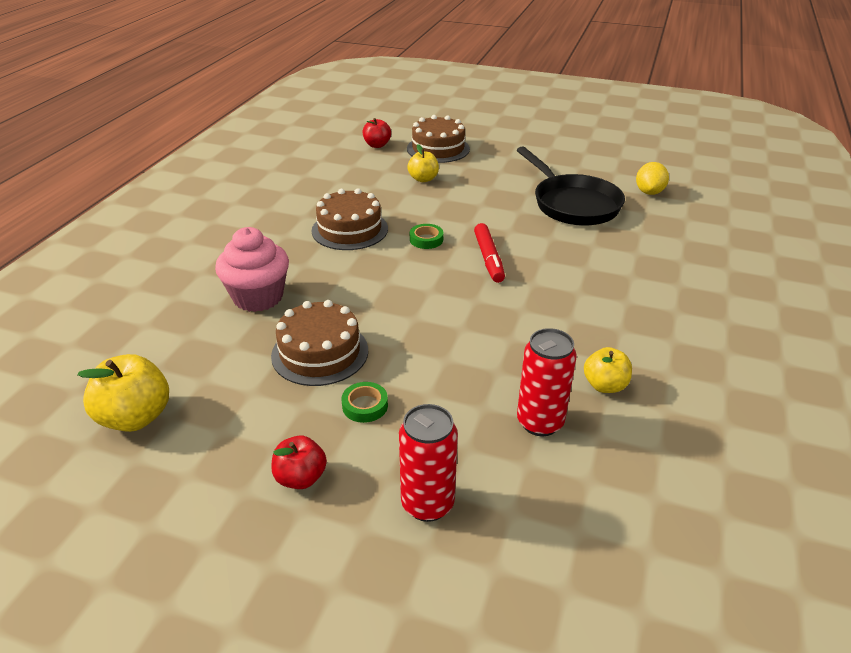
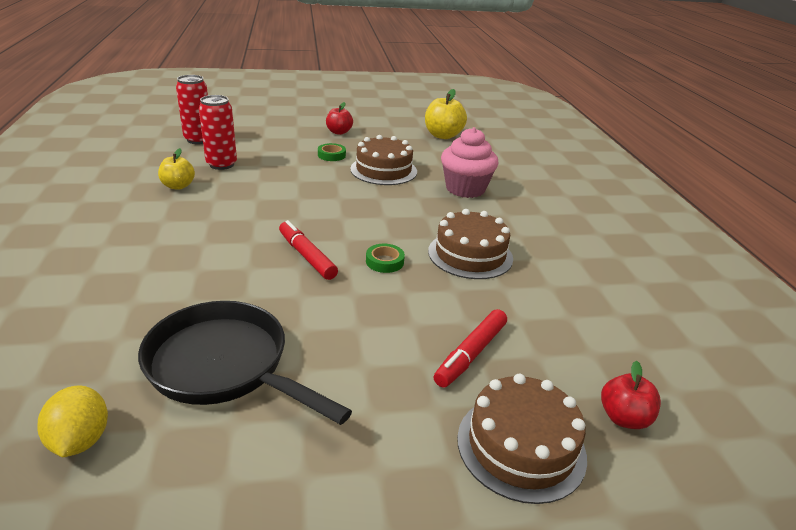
camera: 150 degrees right, 5 degrees down
(423, 179) = (470, 354): yellow apple -> red marker
(427, 504) = (272, 134): red can -> red can (198, 140)

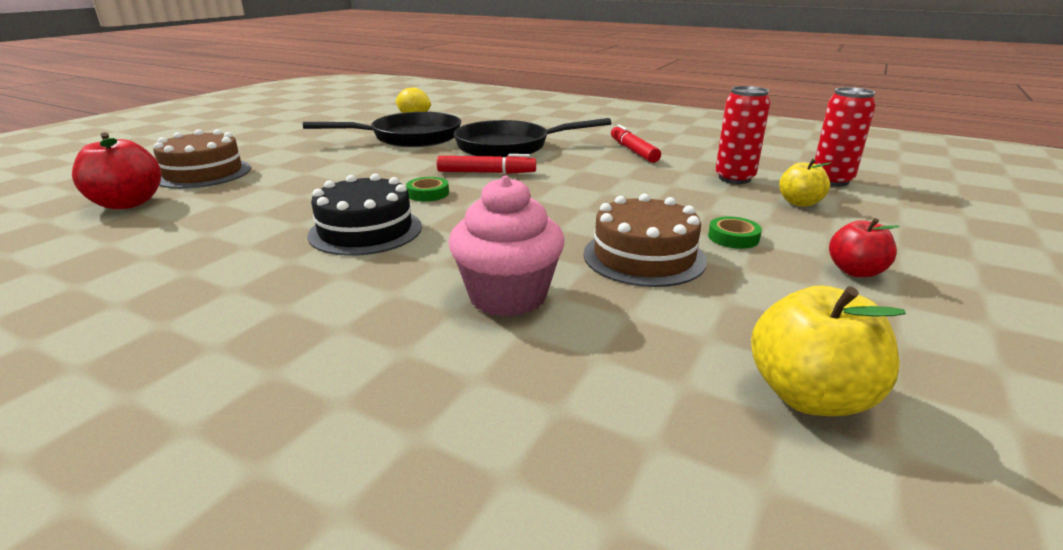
camera: 130 degrees right, 5 degrees down
(178, 186) = (685, 157): yellow apple -> yellow apple (799, 203)
(210, 274) = (509, 147): none -> black pan
(470, 255) = (365, 231): brown cake -> black cake
(470, 354) = (276, 185): red marker -> red marker (633, 151)
(623, 418) = (128, 203): red apple -> red apple, size x1.57

